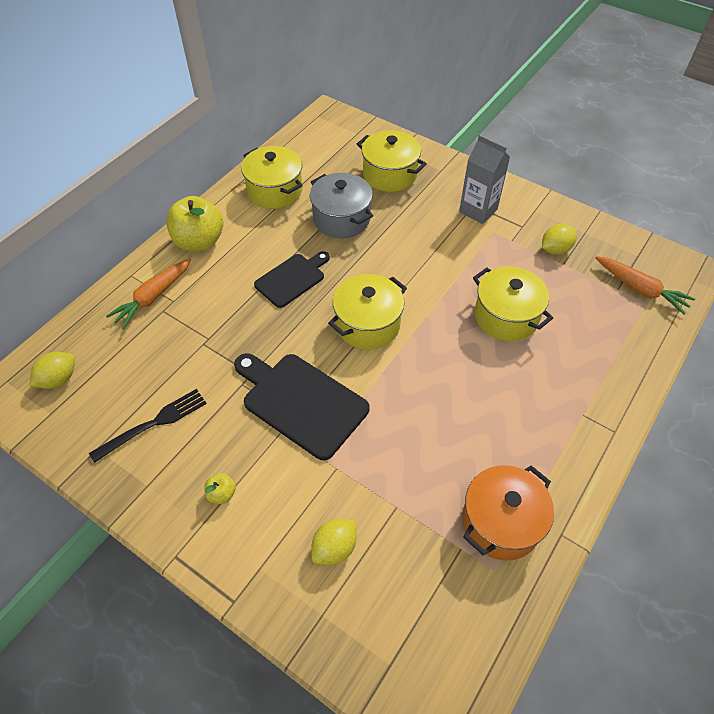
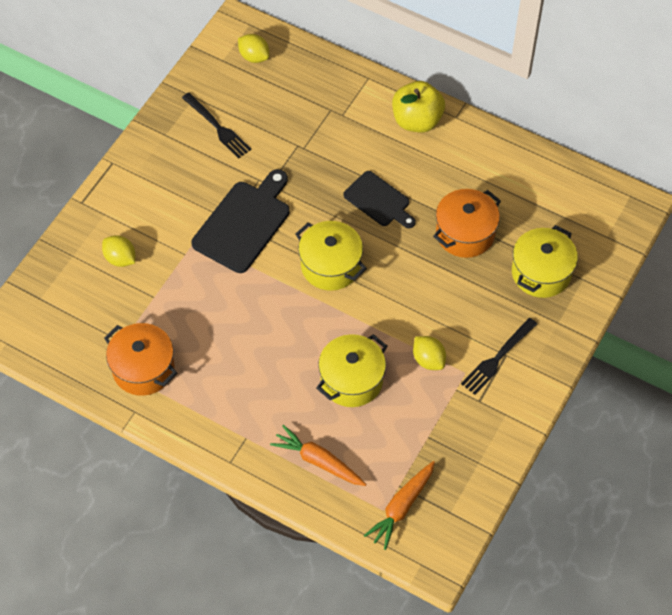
camera: 85 degrees right, 5 degrees up
(153, 297) = (345, 99): orange carrot -> orange carrot (318, 461)
(222, 494) = (160, 182): yellow apple -> none
(275, 191) = (497, 171): yellow pot -> none
(341, 219) = (465, 233): grey pot -> orange pot
(478, 210) = (497, 358): grey carton -> black fork
(555, 249) = (448, 430): yellow lemon -> yellow lemon (428, 360)

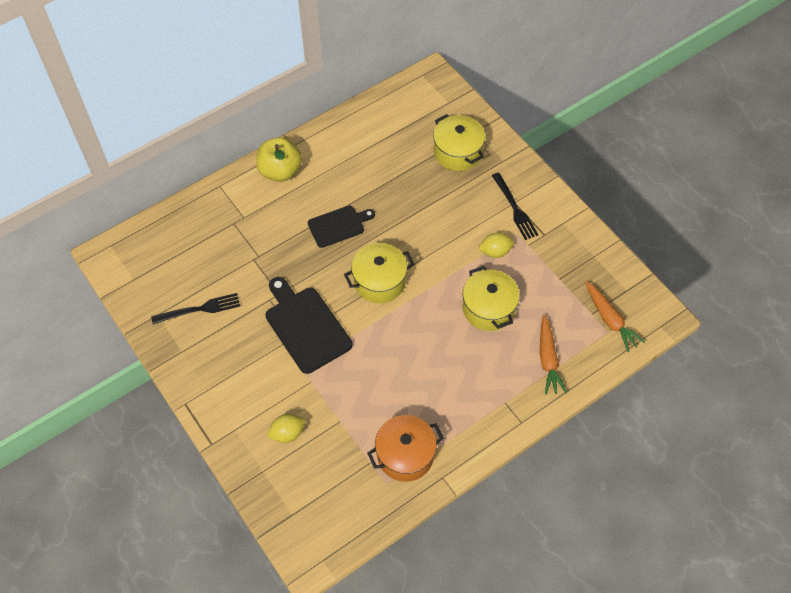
camera: 65 degrees left, 0 degrees up
(254, 57) = (146, 255): yellow lemon -> none
(318, 461) = (548, 359): orange carrot -> orange carrot turned 60 degrees counterclockwise
(465, 233) = (399, 183): orange pot -> none

